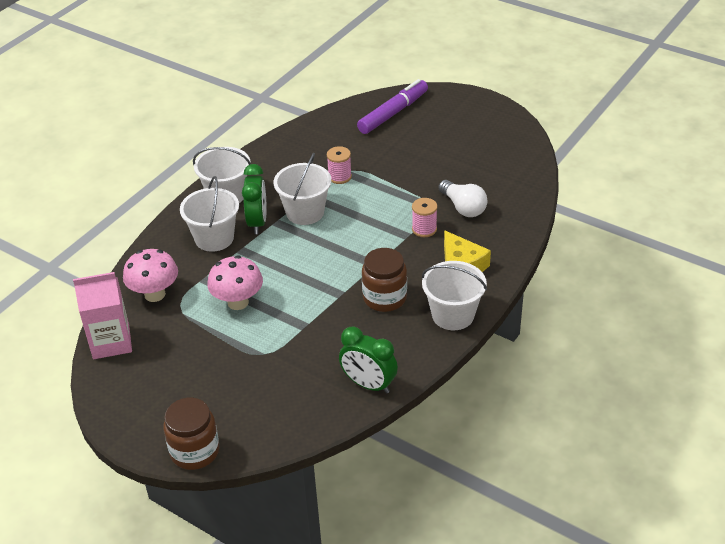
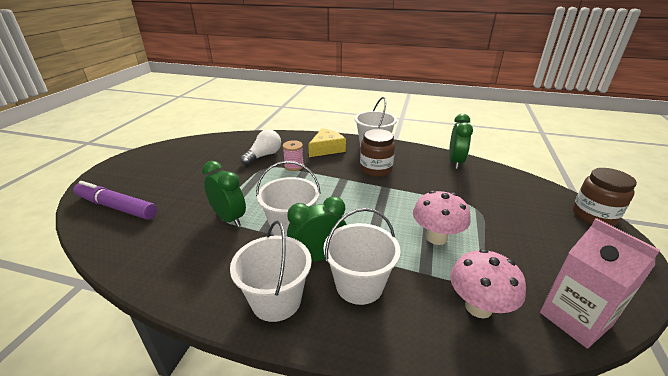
camera: 110 degrees left, 10 degrees down
(339, 177) = (229, 218): pink spool -> green clock

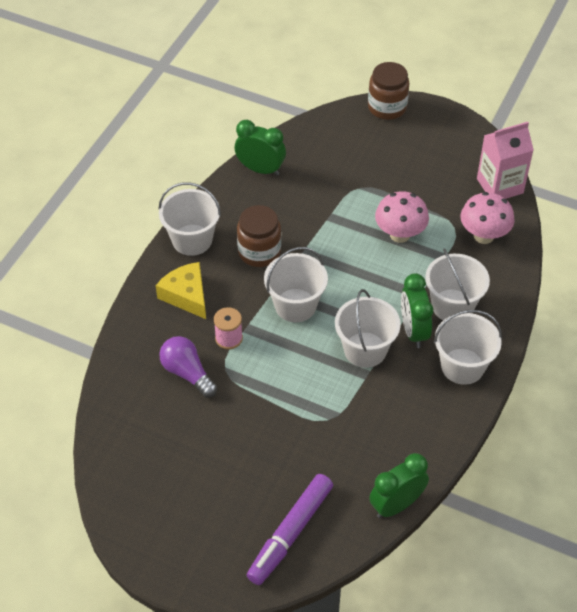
camera: 80 degrees left, 20 degrees up
(229, 218) = (338, 407): green clock -> green clock (396, 505)
(264, 156) = (187, 373): white light bulb -> purple light bulb
(330, 189) = (295, 305): none -> white bucket

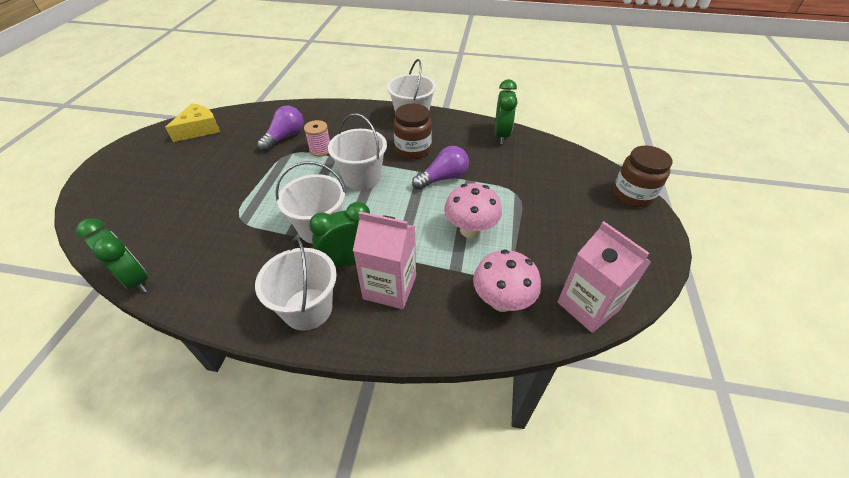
camera: 75 degrees right, 5 degrees down
(186, 295) = (358, 124): yellow cheese -> yellow cheese (199, 129)
(290, 533) = (123, 215): purple marker -> none
(318, 237) = (443, 178): none -> purple light bulb
(452, 306) = (390, 287): white bucket -> pink carton

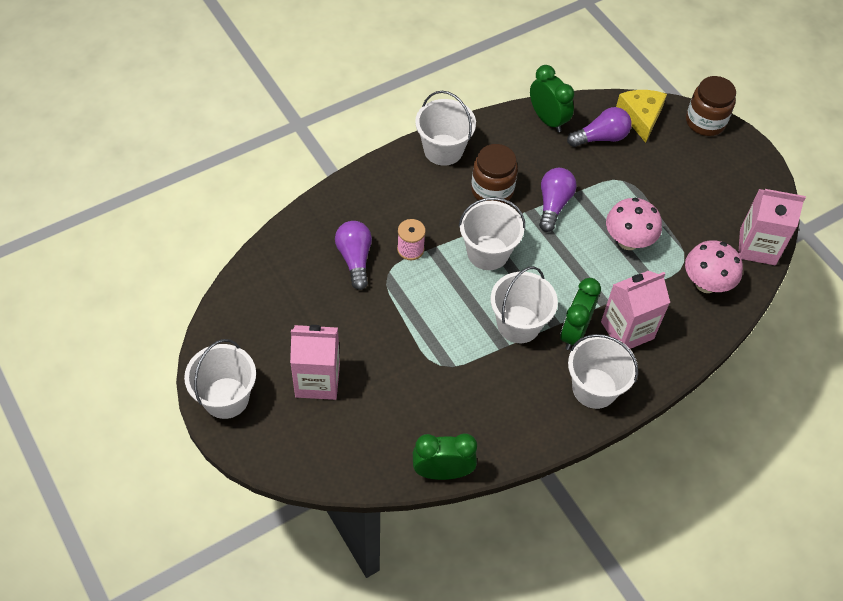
camera: 45 degrees left, 10 degrees up
(122, 157) = (226, 398): none -> white bucket
(170, 178) = (317, 380): none -> pink carton
(199, 129) = (250, 312): yellow cheese -> yellow cheese (640, 117)
(529, 162) = (601, 137): none -> purple light bulb

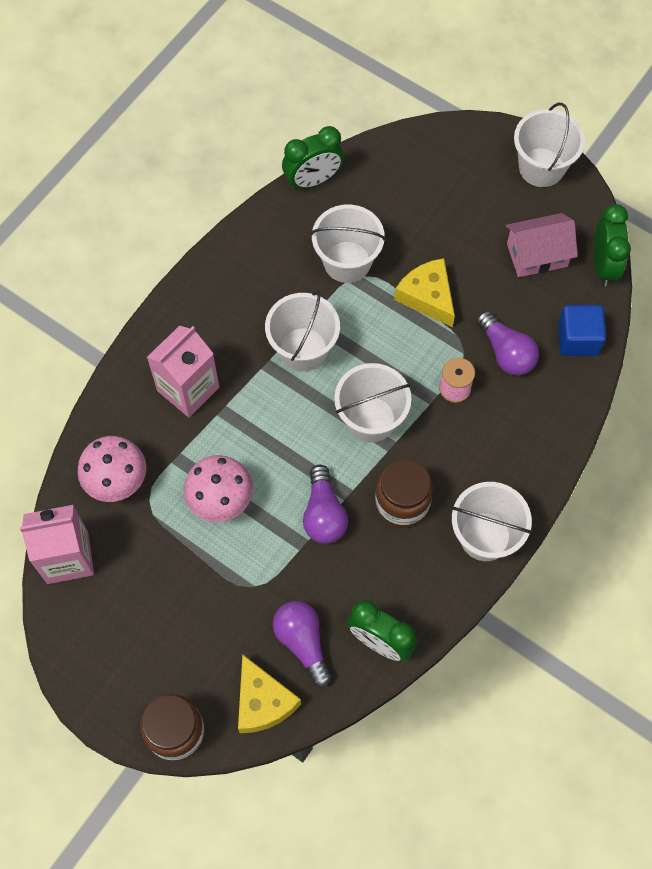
camera: 160 degrees right, 10 degrees up
(281, 323) = (537, 255): none -> pink house
(292, 247) = (578, 339): none -> blue cube
(317, 380) = (469, 215): pink carton -> none
(393, 326) = (427, 296): none -> yellow cheese
(574, 332) = (242, 363): green clock -> green clock (603, 265)
(594, 388) = (201, 312): white bucket -> white bucket (347, 262)
(601, 137) = (303, 642): purple light bulb -> purple light bulb turned 105 degrees clockwise

